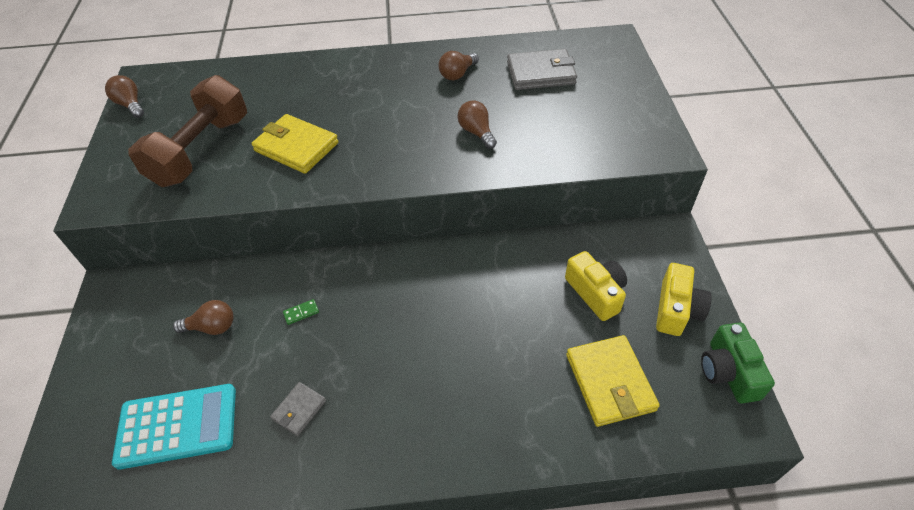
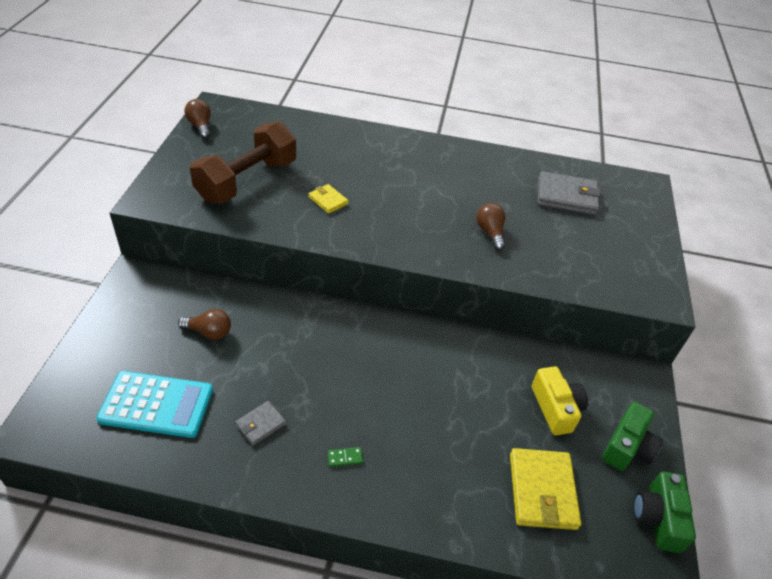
camera: 10 degrees right, 5 degrees down
(296, 147) = (328, 200): yellow wallet -> yellow wallet, size x0.54
(301, 313) = (287, 344): green domino -> green domino (345, 457)
(457, 74) = (489, 176): brown light bulb -> none
(676, 309) = (627, 447): yellow camera -> green camera

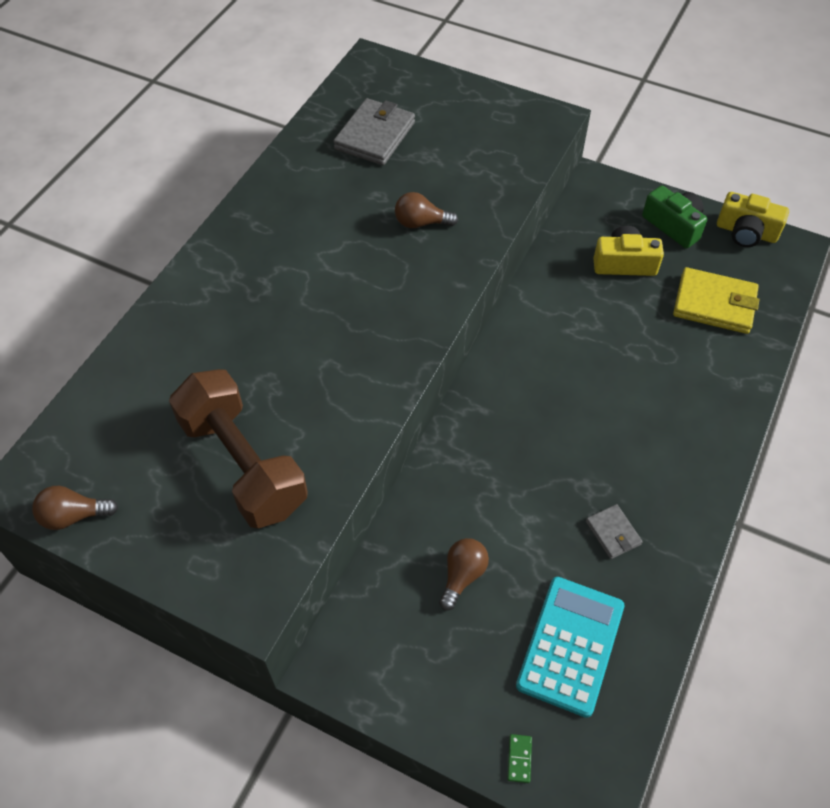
camera: 70 degrees left, 10 degrees up
(328, 200) = (316, 373): yellow wallet -> none
(345, 457) = (664, 457): green domino -> green domino (519, 759)
(658, 518) = (746, 232): green camera -> yellow camera

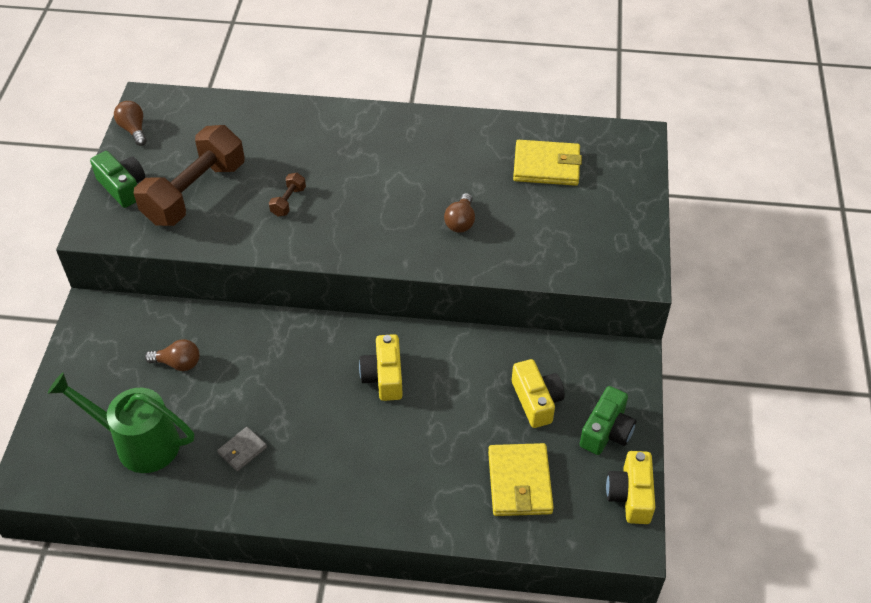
camera: 70 degrees right, 5 degrees down
(185, 550) = (123, 187): none -> green camera
(311, 368) = (288, 201): none -> brown dumbbell
(375, 136) = (546, 166): grey wallet -> yellow wallet
(421, 223) = (460, 222): brown light bulb -> brown light bulb turned 150 degrees counterclockwise
(519, 759) = (46, 431): green domino -> none
(554, 375) = (384, 376): none -> yellow camera
(570, 645) = (138, 442): turquoise calculator -> green watering can

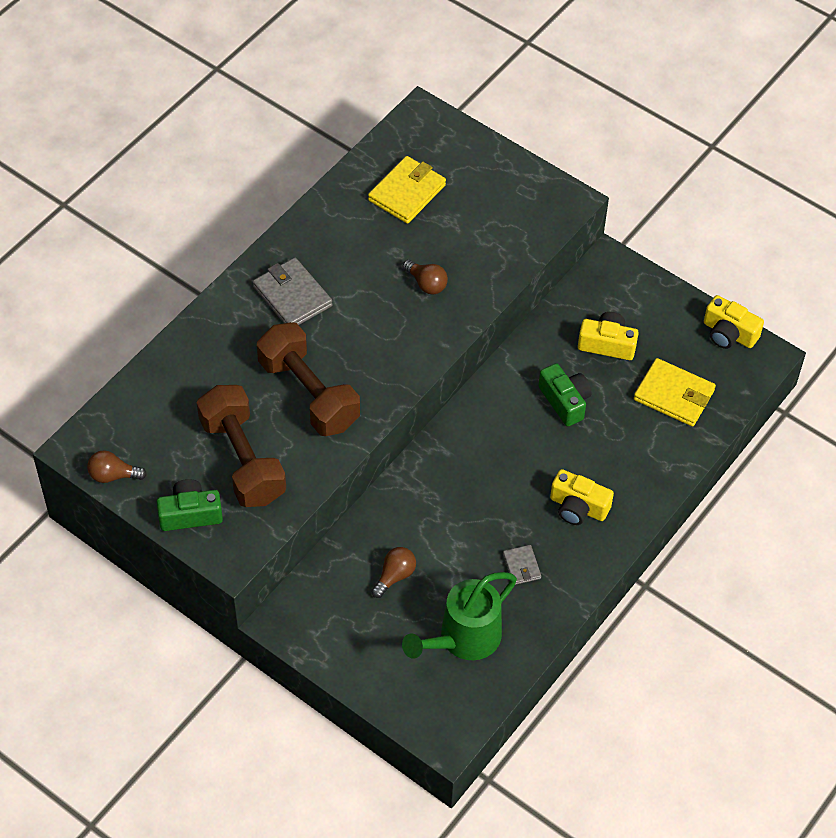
camera: 60 degrees left, 5 degrees up
(288, 201) = (309, 394): brown dumbbell -> brown dumbbell, size x2.46
(379, 148) = (292, 296): none -> grey wallet
(384, 376) = (513, 433): yellow camera -> yellow camera (578, 507)
(606, 431) = (664, 316): green camera -> green camera (565, 401)

